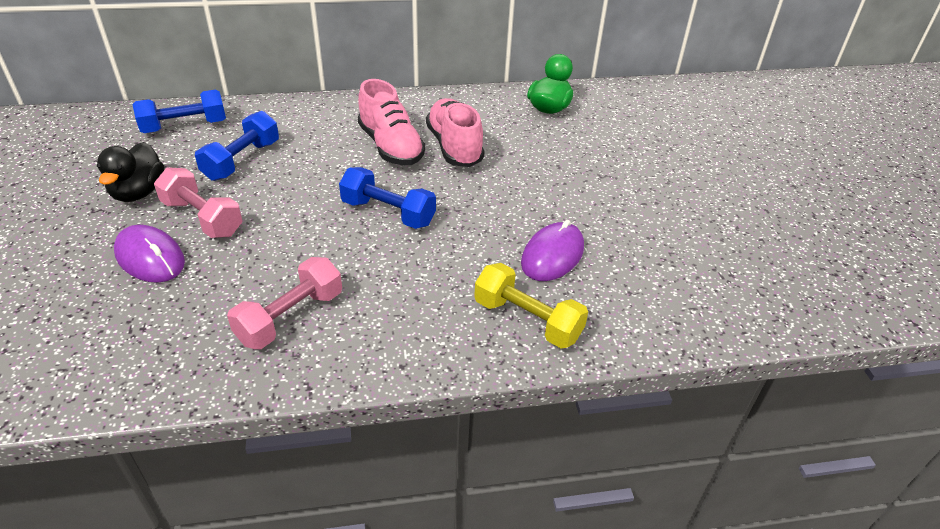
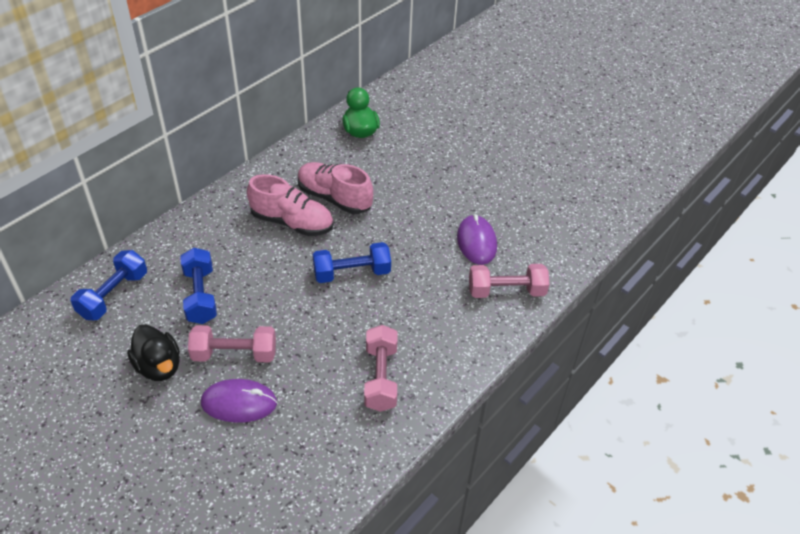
camera: 40 degrees left, 5 degrees up
(527, 320) = (506, 291): yellow dumbbell -> pink dumbbell

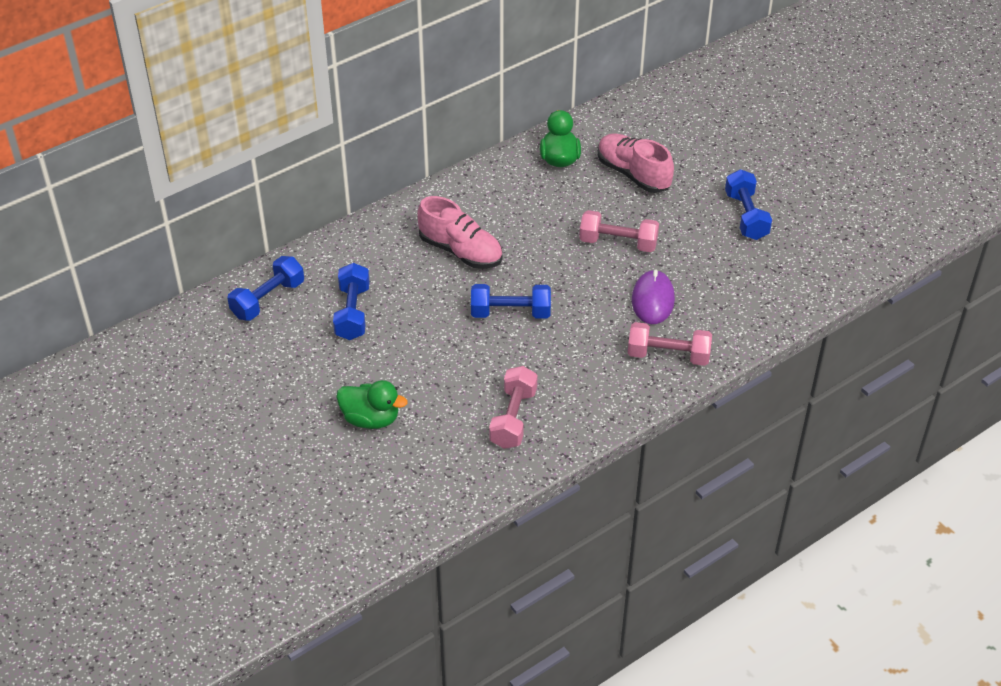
camera: 15 degrees right, 0 degrees up
(159, 366) = (301, 373): black duck -> none
(234, 354) = (375, 374): pink dumbbell -> pink dumbbell (618, 243)
(239, 403) = (371, 419): purple mouse -> green duck
(334, 198) = (512, 231): pink shoe -> pink shoe (633, 174)
(531, 158) = (746, 216): none -> blue dumbbell

